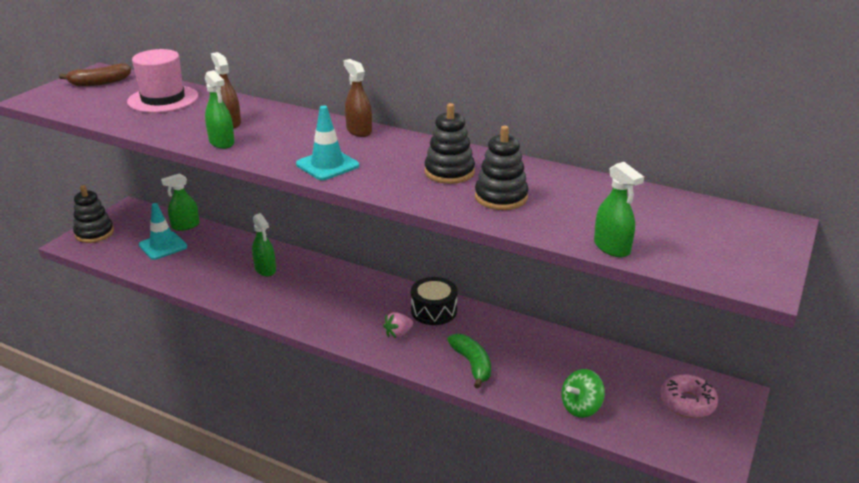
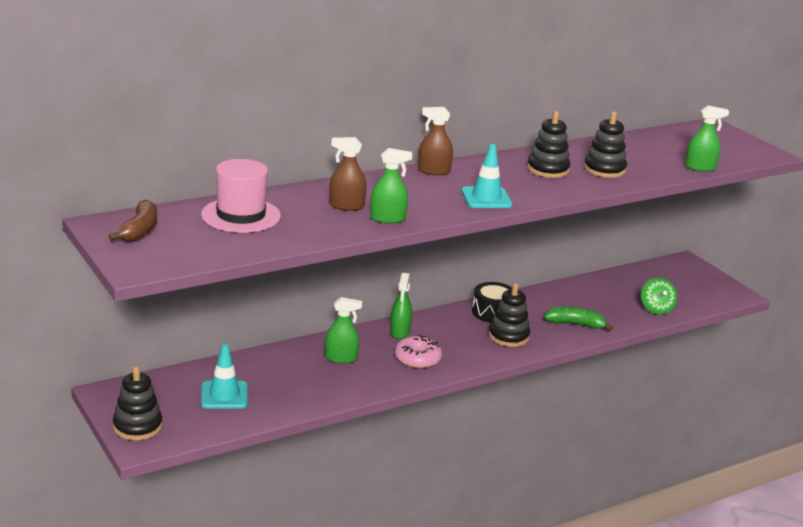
camera: 60 degrees left, 5 degrees down
(185, 226) = (198, 373): green spray bottle -> green spray bottle (400, 332)
(398, 334) = (508, 336): pink strawberry -> black stacking toy
(687, 403) = (681, 277): pink donut -> pink donut (417, 358)

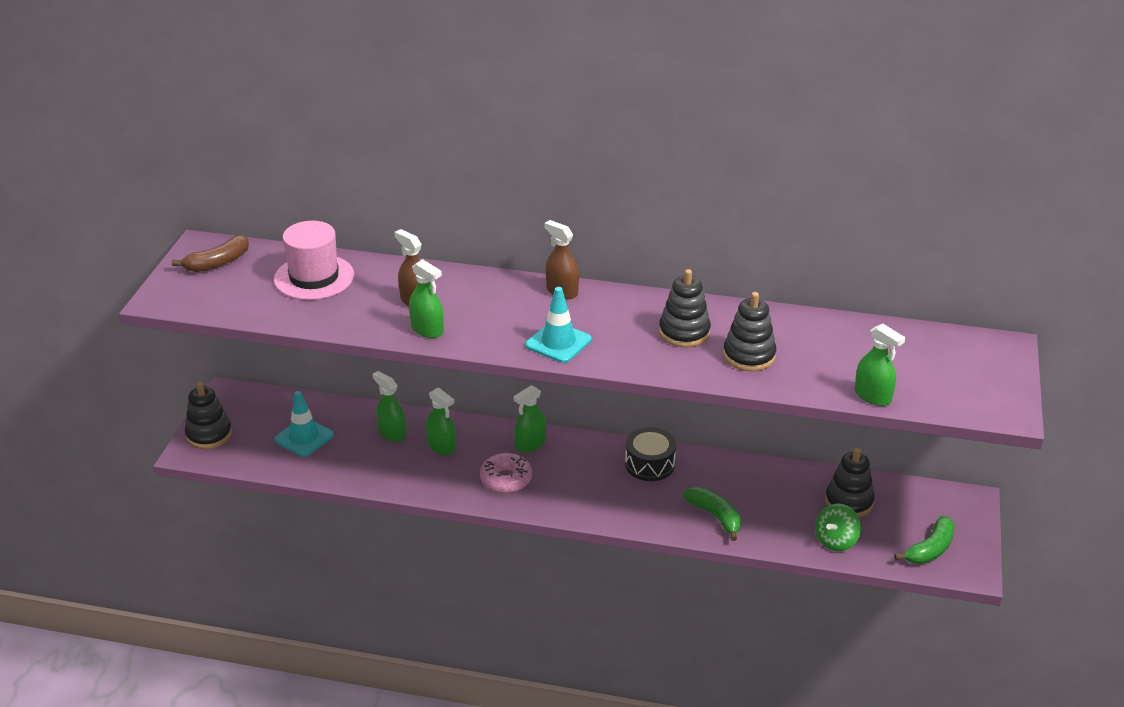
camera: 45 degrees right, 10 degrees up
(290, 365) = (392, 433): none -> green spray bottle
(508, 336) = (626, 497): black stacking toy -> black stacking toy (849, 502)
(705, 293) = (930, 549): none -> green banana

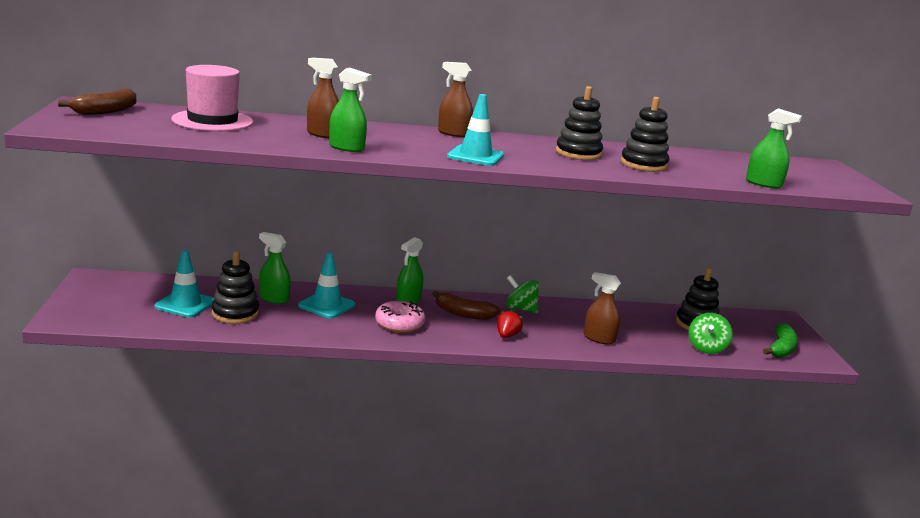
camera: 20 degrees left, 15 degrees down
(209, 434) = (81, 306): black stacking toy -> black stacking toy (235, 313)
(441, 447) = (326, 305): green spray bottle -> turquoise traffic cone
(581, 468) = (463, 314): none -> brown banana
(613, 505) = (507, 335): none -> red strawberry
(650, 464) = (520, 309): black drum -> green spinning top
(715, 516) = (599, 338): green banana -> brown spray bottle

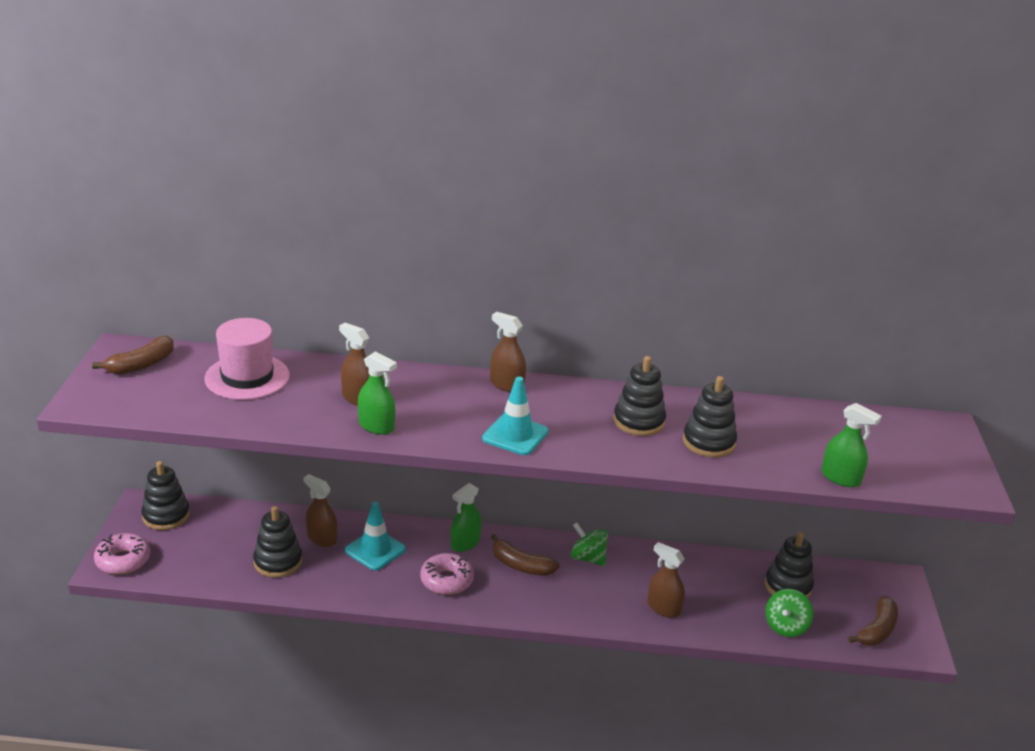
camera: 10 degrees right, 10 degrees up
(78, 314) = (123, 560): none -> pink donut
(117, 285) = (166, 516): none -> black stacking toy
(185, 304) = (229, 546): turquoise traffic cone -> none
(274, 298) = (322, 538): green spray bottle -> brown spray bottle
(507, 335) = (560, 601): red strawberry -> none
(781, 349) = (876, 630): green banana -> brown banana

